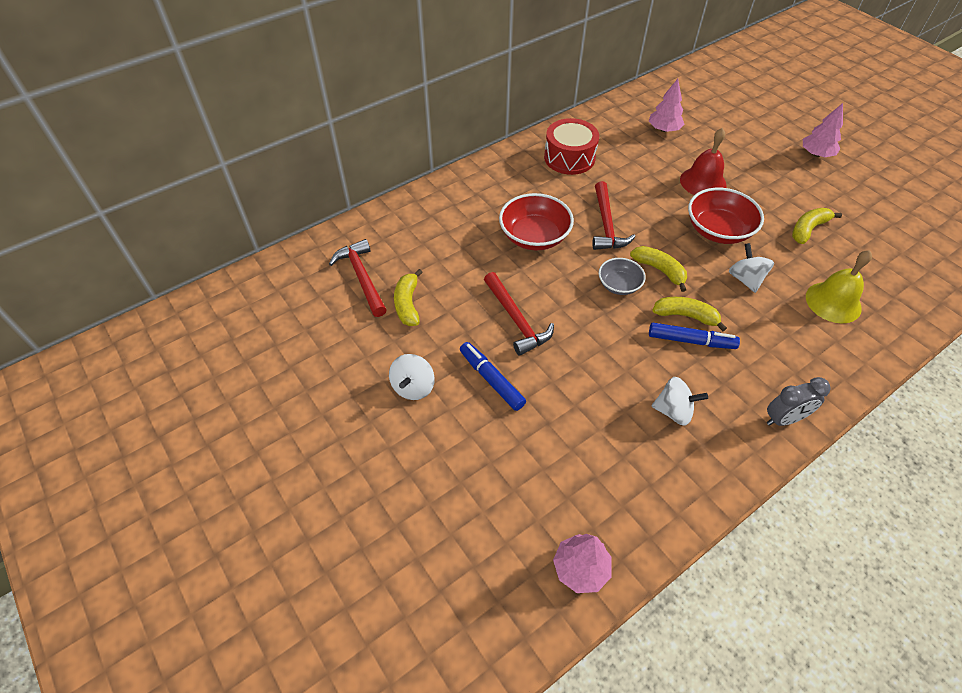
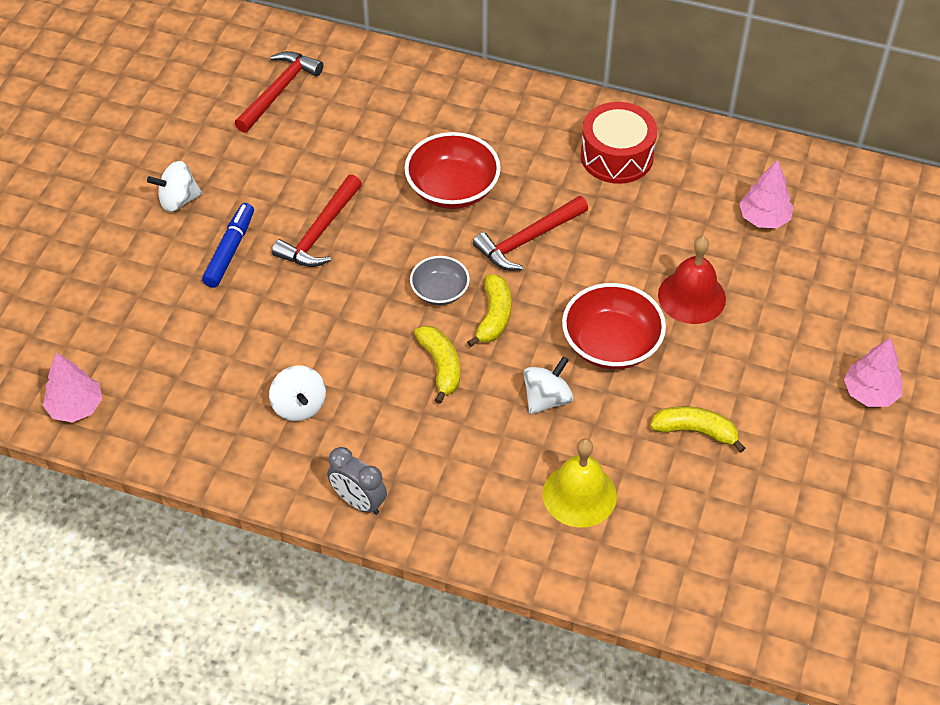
camera: 55 degrees right, 0 degrees up
(408, 304) = (273, 142): yellow banana -> none
(691, 341) = (407, 384): blue marker -> none

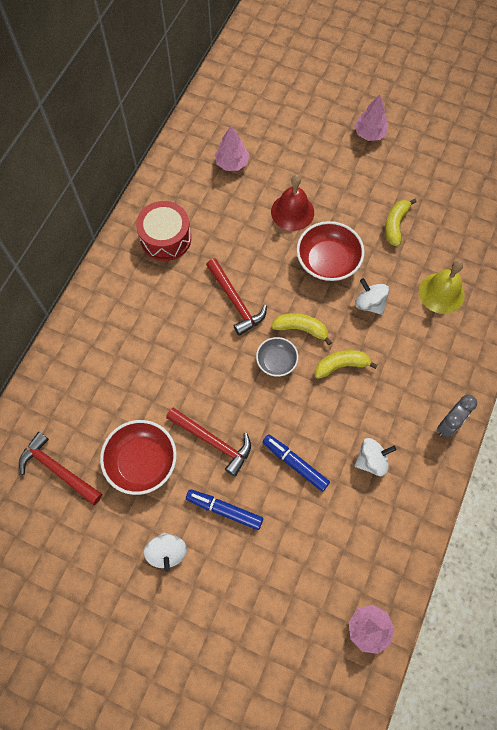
camera: 85 degrees left, 15 degrees up
(292, 320) = (295, 464): none -> blue marker
(452, 189) = (182, 346): red bowl -> red bowl (142, 462)

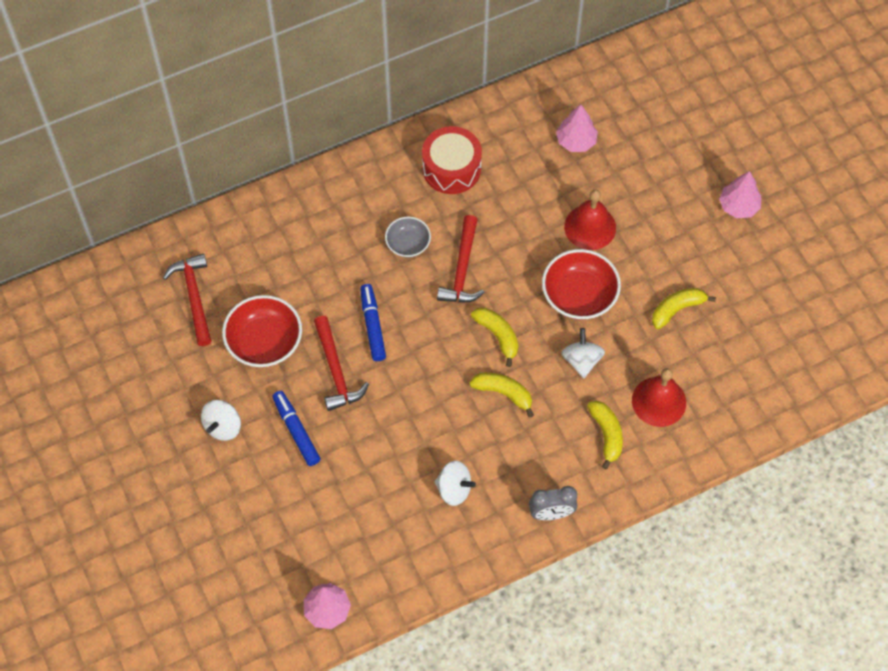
camera: 40 degrees right, 5 degrees down
(276, 361) = (450, 347): grey bowl -> grey bowl (408, 244)
(295, 464) = (387, 441): blue marker -> blue marker (372, 325)
(431, 341) = (606, 434): none -> yellow banana
(441, 293) = (659, 401): yellow bell -> red bell

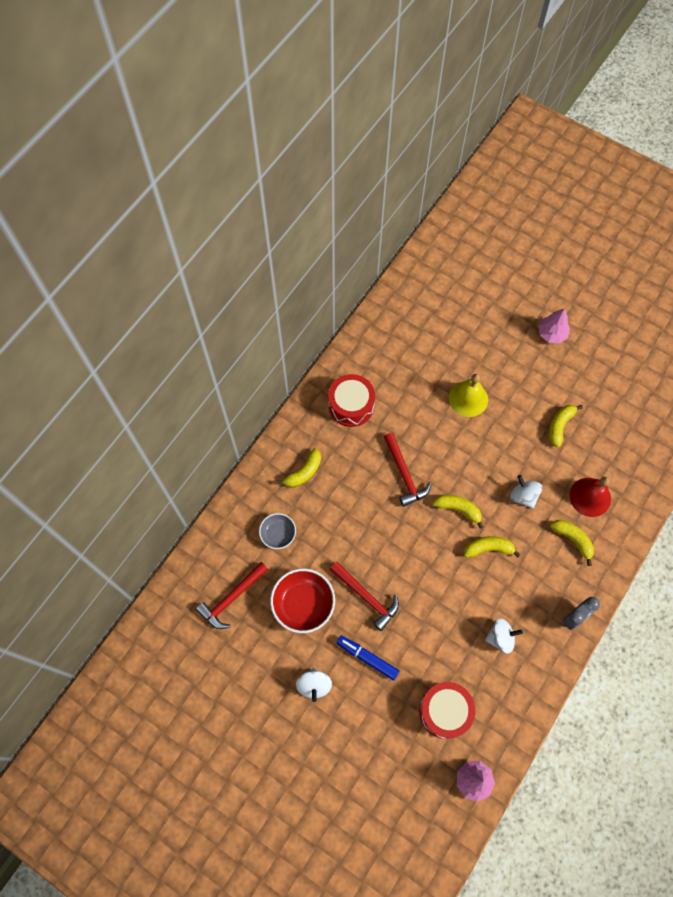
camera: 30 degrees left, 5 degrees up
(194, 297) = (231, 598): red hammer -> red hammer turned 90 degrees counterclockwise
(343, 527) = (445, 711): none -> red drum
(353, 211) = (303, 472): none -> yellow banana
(372, 325) = (370, 549): blue marker -> none
(408, 244) = (356, 476): grey bowl -> grey bowl (278, 534)
(576, 141) = (420, 343): pink tree -> none
(579, 296) = (492, 451): red bowl -> none
(590, 227) = (468, 398): red bell -> yellow bell

